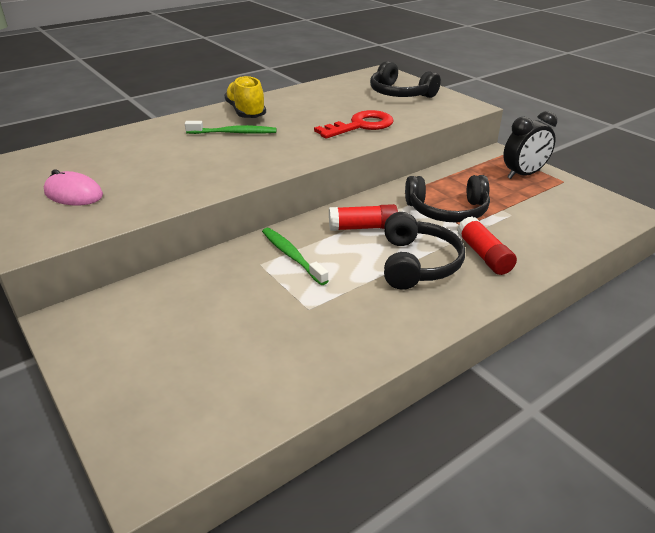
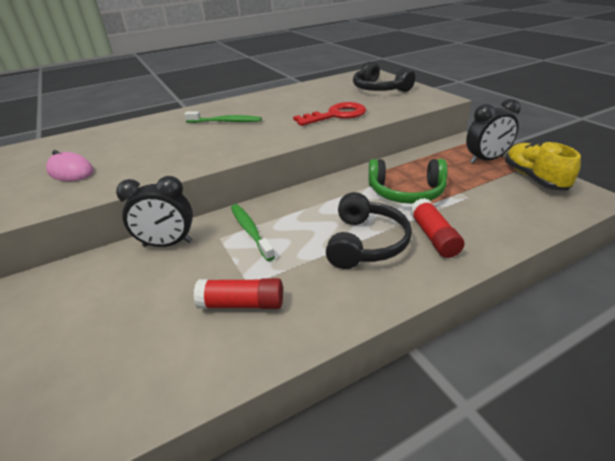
camera: 10 degrees right, 0 degrees up
(204, 272) = (167, 244): none -> black clock
(246, 112) = (243, 105): yellow shoe -> yellow shoe (534, 178)
(362, 227) = (323, 206): red glue stick -> red glue stick (242, 304)
(447, 211) = (406, 192): black headphones -> green headphones

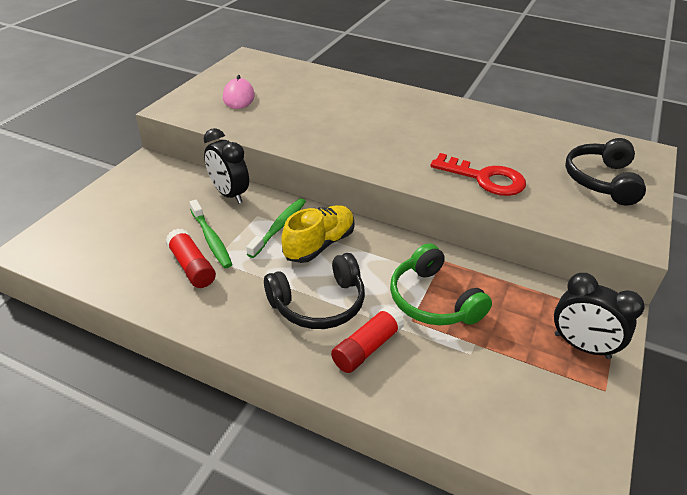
camera: 50 degrees right, 5 degrees up
(225, 122) = (392, 120): green toothbrush -> green toothbrush (211, 239)
(534, 178) = (579, 405): yellow shoe -> yellow shoe (319, 245)

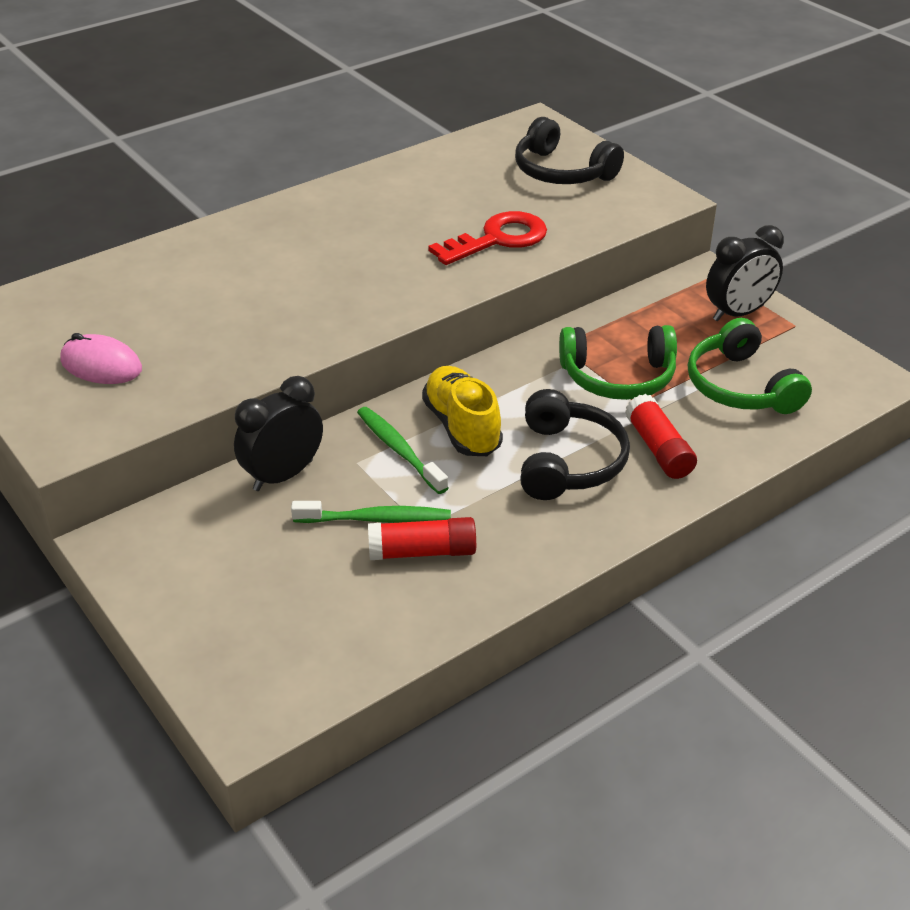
camera: 60 degrees left, 0 degrees up
(229, 194) = (283, 475): black clock -> black clock turned 150 degrees clockwise
(484, 375) = (740, 386): none -> green headphones

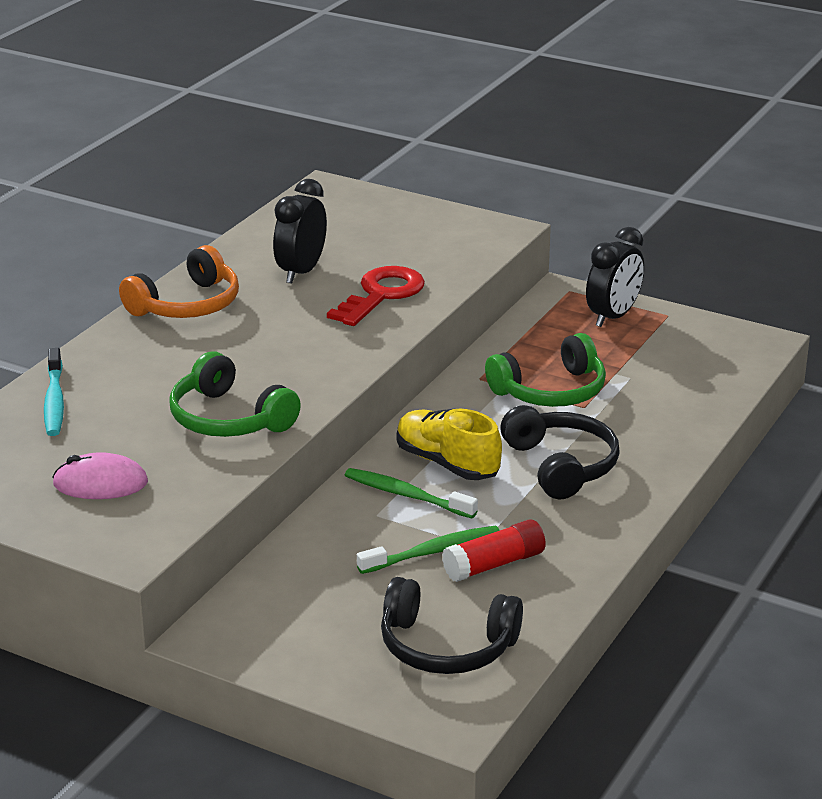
camera: 25 degrees left, 10 degrees down
(136, 273) = (54, 401): none -> turquoise toothbrush
(283, 475) = (318, 542): black clock -> black clock (301, 272)
(321, 208) = (187, 305): none -> orange headphones
(561, 172) = (390, 226): black headphones -> black headphones (446, 647)
(658, 449) = (628, 436): red glue stick -> none
(740, 386) = (658, 373): green headphones -> green headphones (228, 419)

